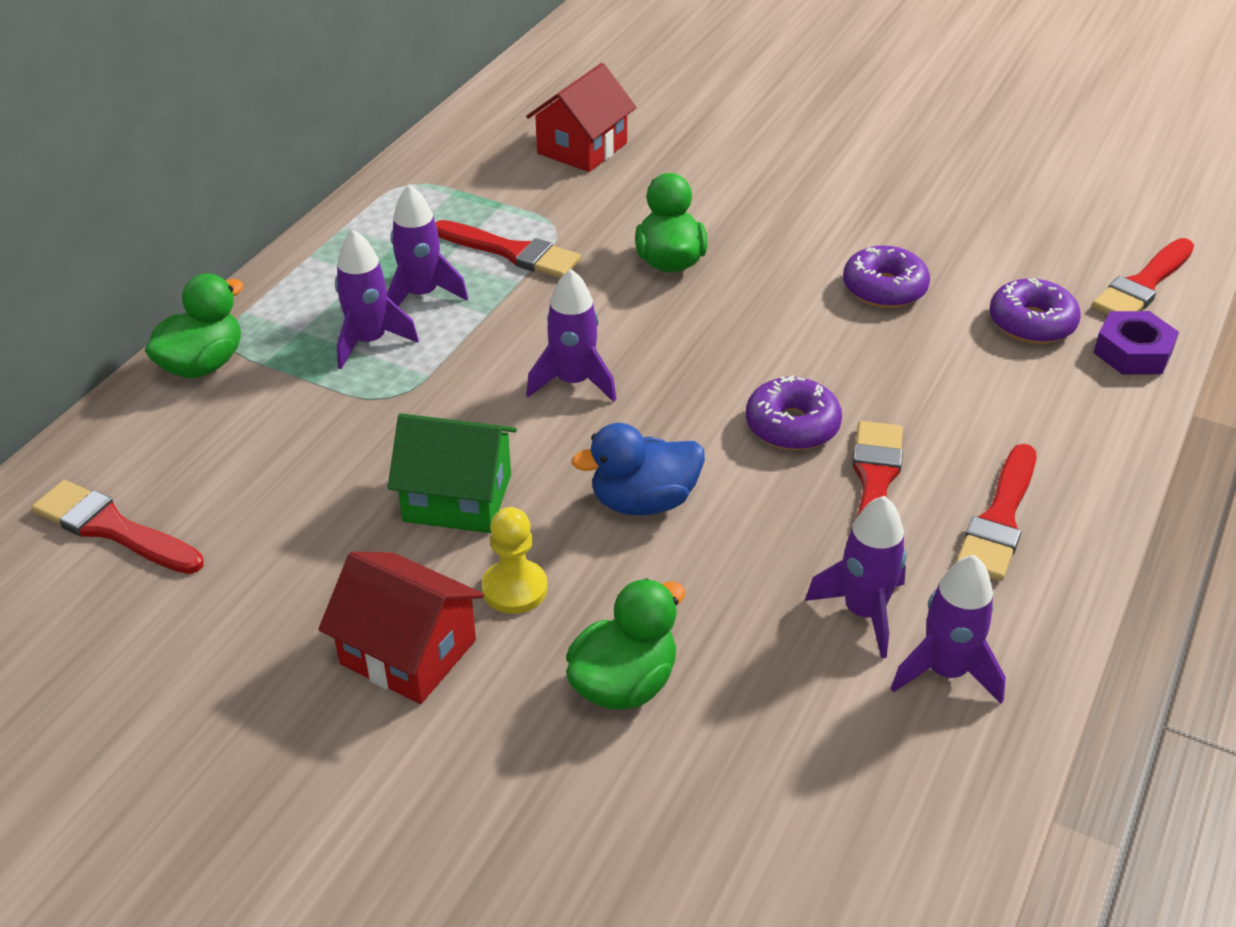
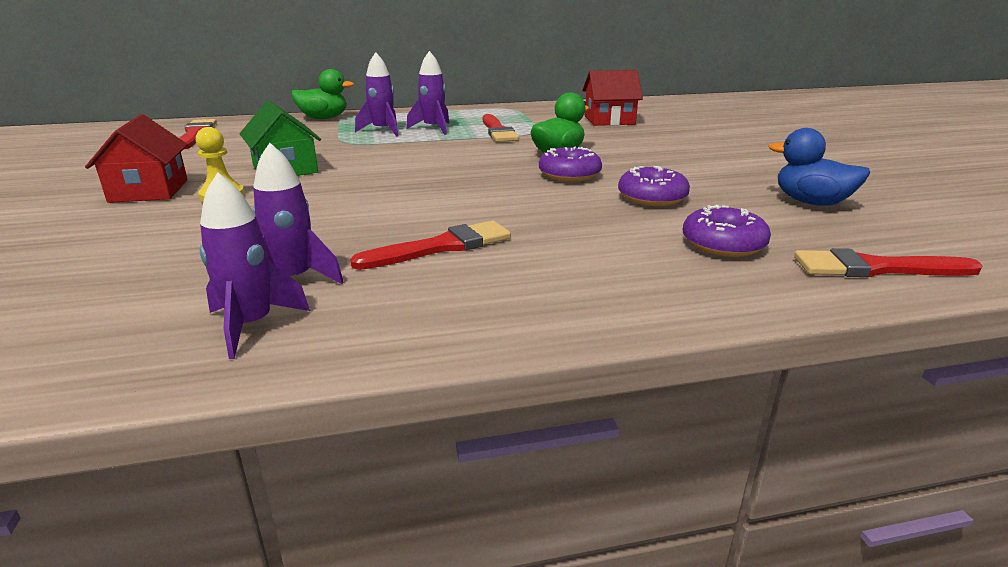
camera: 50 degrees right, 15 degrees down
(573, 382) = (415, 163): purple rocket -> none
(624, 683) = (157, 236): green duck -> none
(643, 501) = (334, 200): blue duck -> blue duck (811, 202)
(792, 426) = (463, 212): purple donut -> purple donut (569, 175)
(999, 519) = (466, 296): red brush -> none
(1132, 352) = (779, 288): purple nut -> none

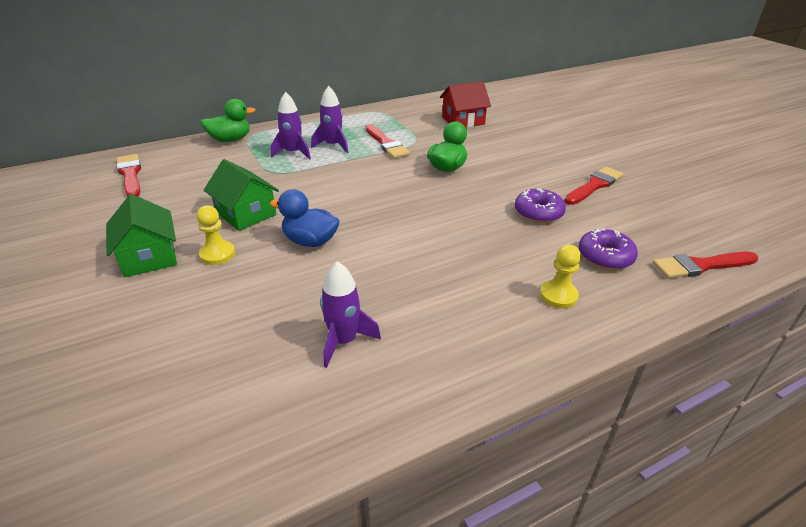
camera: 15 degrees left, 10 degrees up
(149, 191) = (149, 257): red house -> green house
(251, 325) = (346, 392): purple rocket -> none
(441, 247) = (425, 288): red brush -> red brush (594, 185)
(569, 175) = (469, 193): purple donut -> none
(623, 273) = (558, 295): none -> yellow pawn
(811, 202) = (640, 204): blue duck -> blue duck (310, 241)

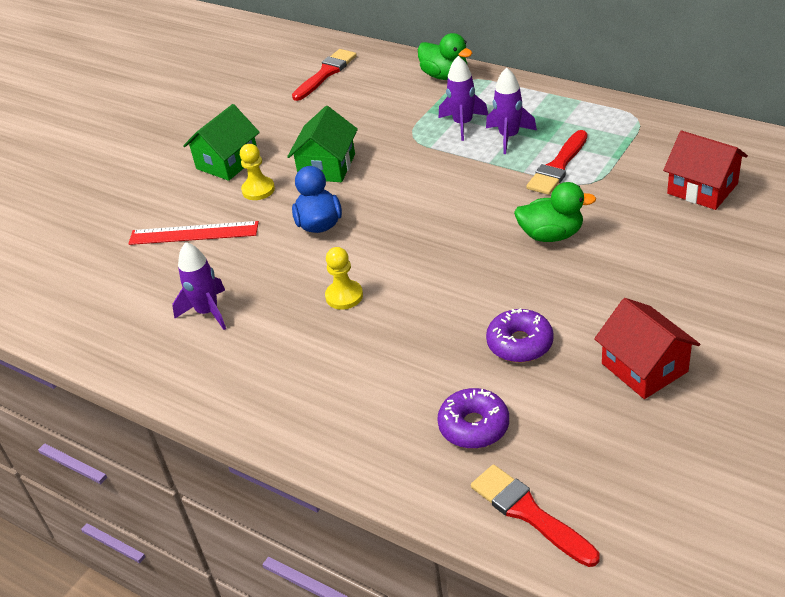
camera: 65 degrees right, 5 degrees up
(217, 311) = (193, 233): none -> red ruler
(558, 295) = (368, 412): yellow pawn -> yellow pawn (344, 296)
(594, 185) = (644, 367): red brush -> red house

